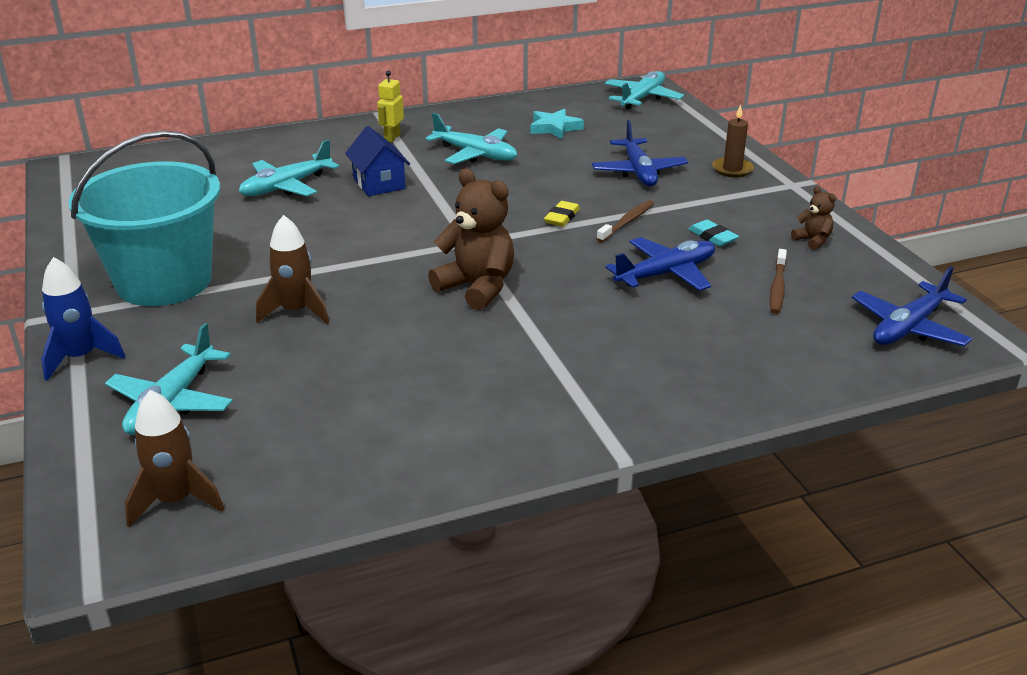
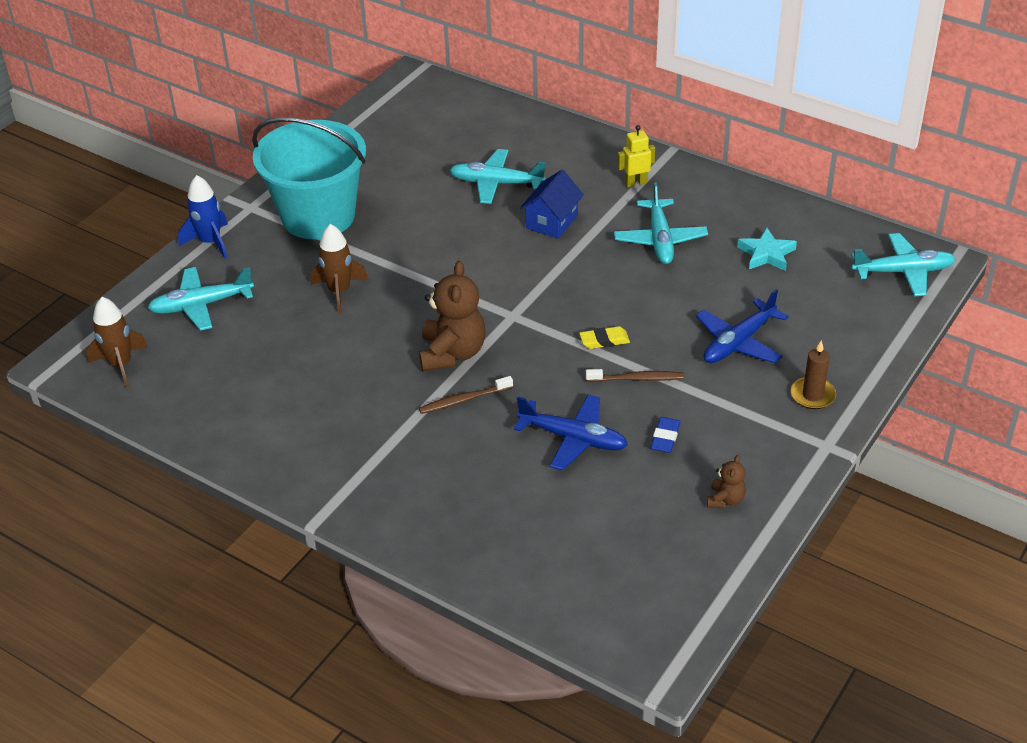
camera: 55 degrees right, 10 degrees up
(712, 237) = (665, 438): turquoise eraser -> blue eraser
(777, 287) = (617, 510): brown toothbrush -> brown toothbrush (463, 400)
(908, 327) = (629, 611): blue plane -> none

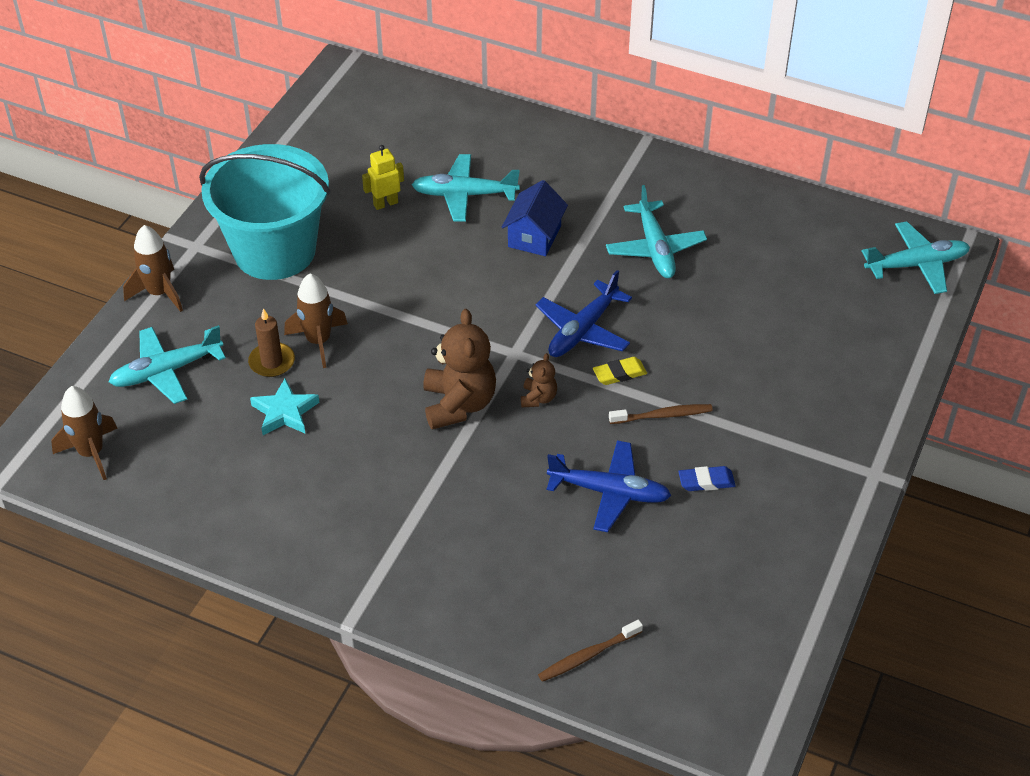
camera: 10 degrees left, 5 degrees up
(210, 242) = (159, 293): blue rocket -> brown rocket
(463, 400) = (482, 458): brown toothbrush -> brown toothbrush (587, 655)
(635, 183) = (615, 182): yellow robot -> yellow robot (385, 203)
(665, 438) = (706, 481): blue eraser -> blue eraser turned 75 degrees clockwise
(725, 500) = (783, 547): brown teddy bear -> brown teddy bear (538, 398)
(738, 342) = (761, 363): blue plane -> blue plane (582, 330)
(766, 254) = (771, 256): turquoise star -> turquoise star (285, 412)
(812, 395) = (850, 417): brown candle -> brown candle (272, 362)

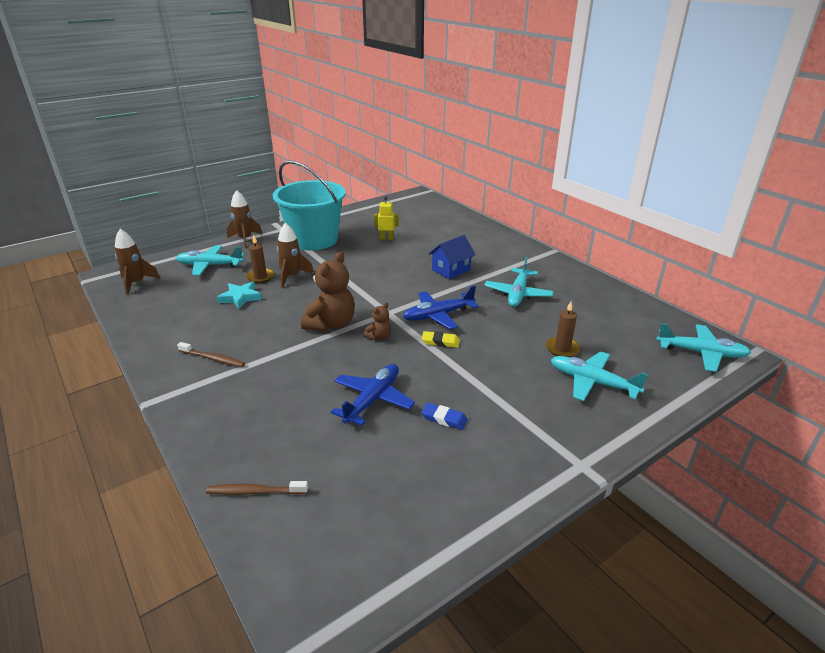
camera: 30 degrees right, 15 degrees down
(464, 195) = (430, 245): turquoise plane -> turquoise plane (592, 382)
(610, 492) = (373, 399): blue plane -> blue plane turned 105 degrees counterclockwise
(663, 415) = (448, 372): brown toothbrush -> brown toothbrush (213, 359)
(766, 323) = (562, 349): none -> brown candle

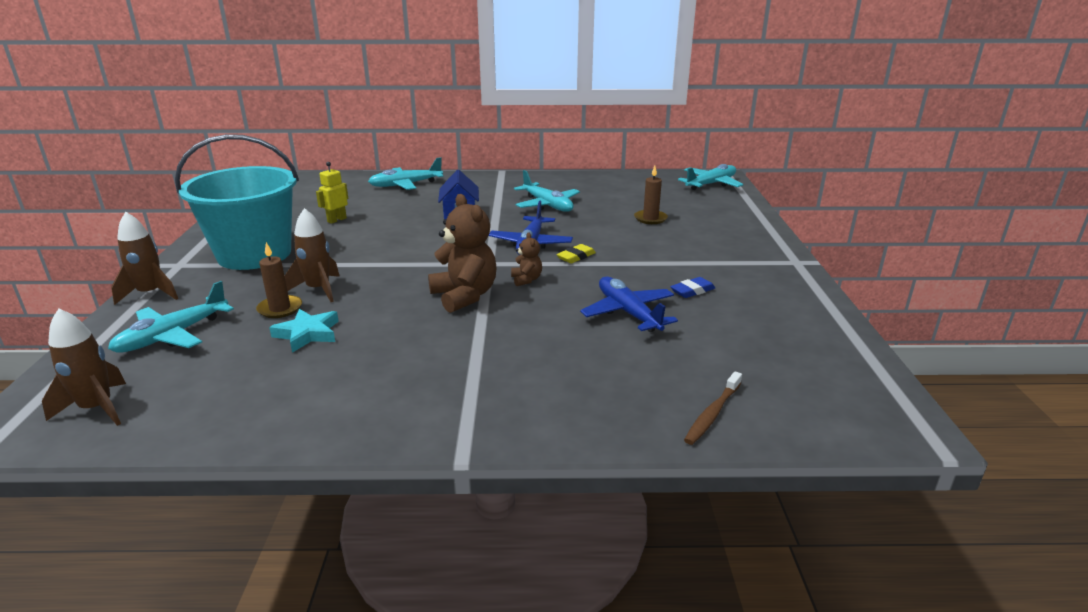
camera: 55 degrees left, 5 degrees down
(213, 359) = (426, 385): brown toothbrush -> none
(592, 382) = (705, 225): turquoise plane -> turquoise plane (405, 185)

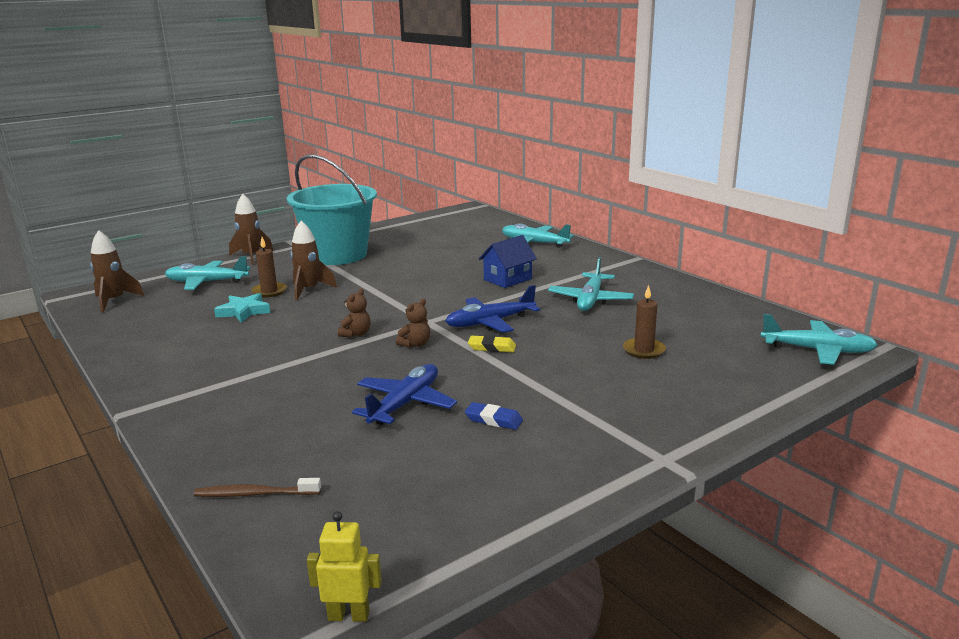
camera: 55 degrees right, 5 degrees down
(337, 220) = (428, 251): yellow robot -> yellow robot (349, 615)
(464, 296) = (356, 334): brown teddy bear -> brown teddy bear, size x0.49

